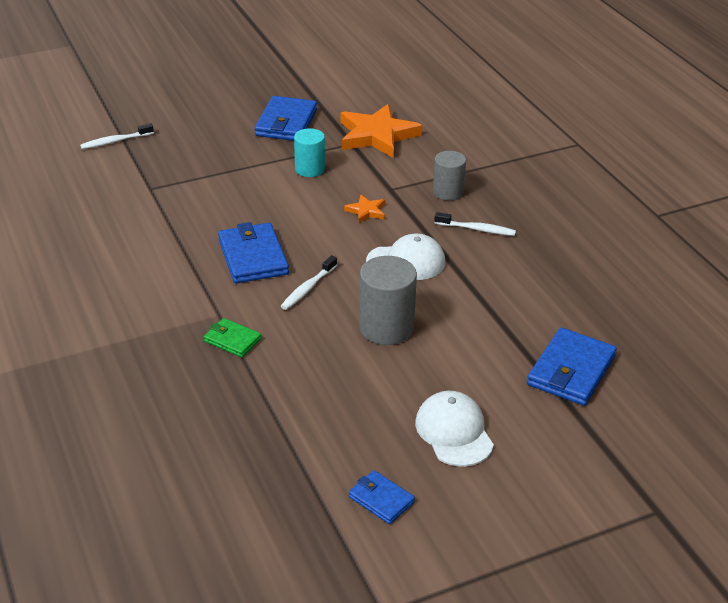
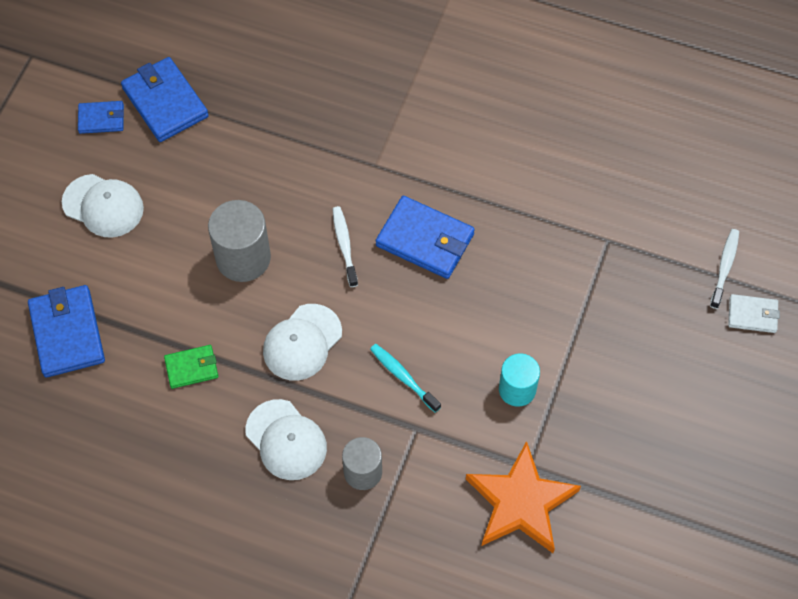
camera: 135 degrees right, 25 degrees up
(139, 120) = (752, 315): none -> white wallet
(232, 340) = (337, 152): green wallet -> green wallet (192, 368)
(286, 123) = (625, 439): blue wallet -> blue wallet (165, 102)
(366, 211) = (403, 377): orange star -> turquoise toothbrush
(477, 229) = (286, 440): white toothbrush -> white cap

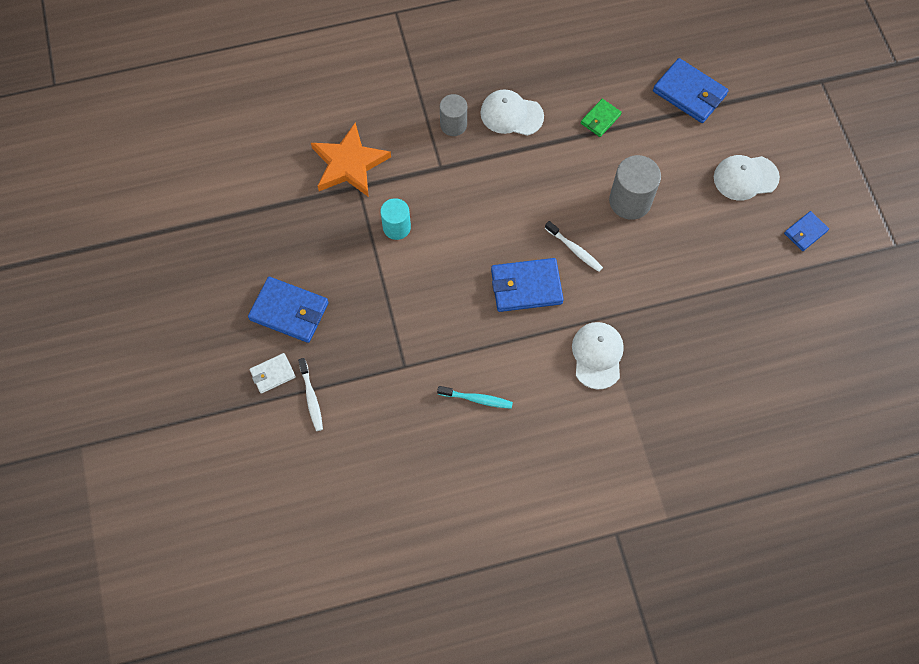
camera: 145 degrees right, 5 degrees up
(165, 102) = (777, 271): blue wallet -> blue wallet (289, 311)
(302, 342) = (549, 173): white cap -> white cap (597, 355)
(403, 377) = (472, 191): turquoise toothbrush -> turquoise toothbrush (477, 399)

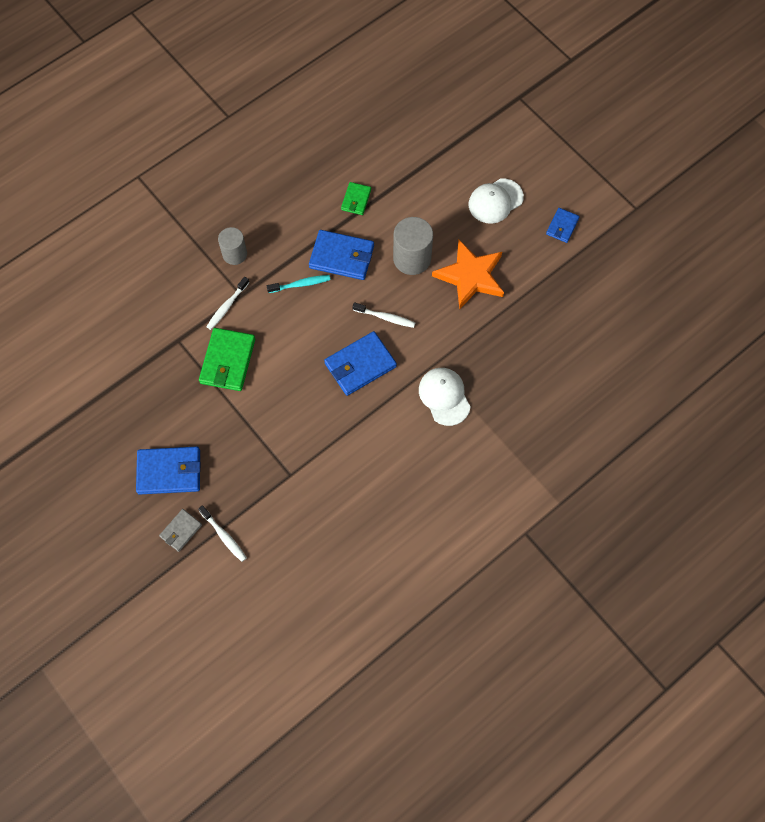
camera: 25 degrees left, 0 degrees up
(272, 374) = (181, 531): white wallet -> grey wallet
(349, 164) = (160, 324): orange star -> orange star (470, 276)
(396, 227) = (227, 361): turquoise cylinder -> green wallet
(421, 173) = (227, 306): none -> white toothbrush
(477, 399) = (363, 475): turquoise toothbrush -> turquoise toothbrush (300, 284)
(511, 114) = (280, 226): white cap -> none
(689, 93) = (419, 149): blue wallet -> blue wallet (342, 257)

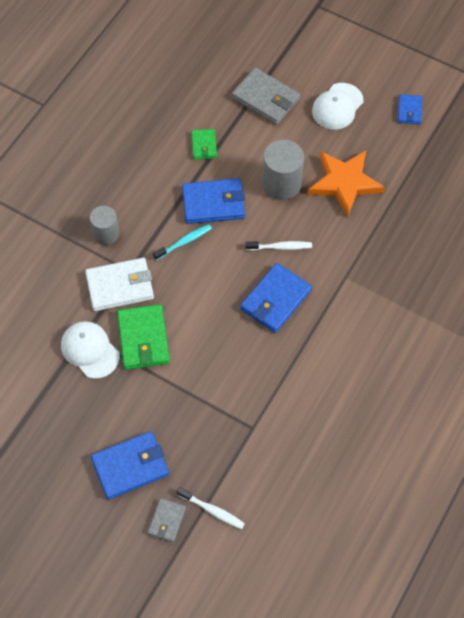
camera: 20 degrees left, 5 degrees down
(227, 306) = (120, 286): white toothbrush -> white wallet
(431, 173) = (265, 99): none -> grey wallet
(444, 396) = (369, 303): white cap -> white cap (90, 350)

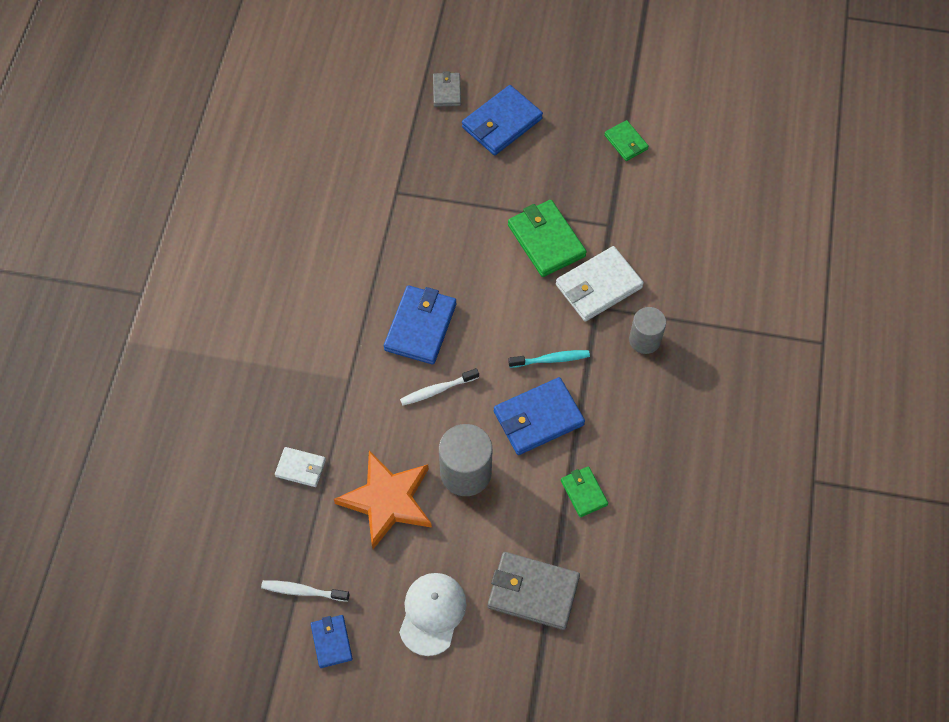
camera: 160 degrees right, 0 degrees up
(29, 407) = (626, 142): none -> green wallet
(90, 350) = (596, 212): white cap -> none
(184, 242) = (551, 359): turquoise toothbrush -> turquoise toothbrush turned 135 degrees counterclockwise
(212, 510) = (407, 111): white toothbrush -> white toothbrush (303, 591)
(401, 224) = (301, 468): none -> white wallet

